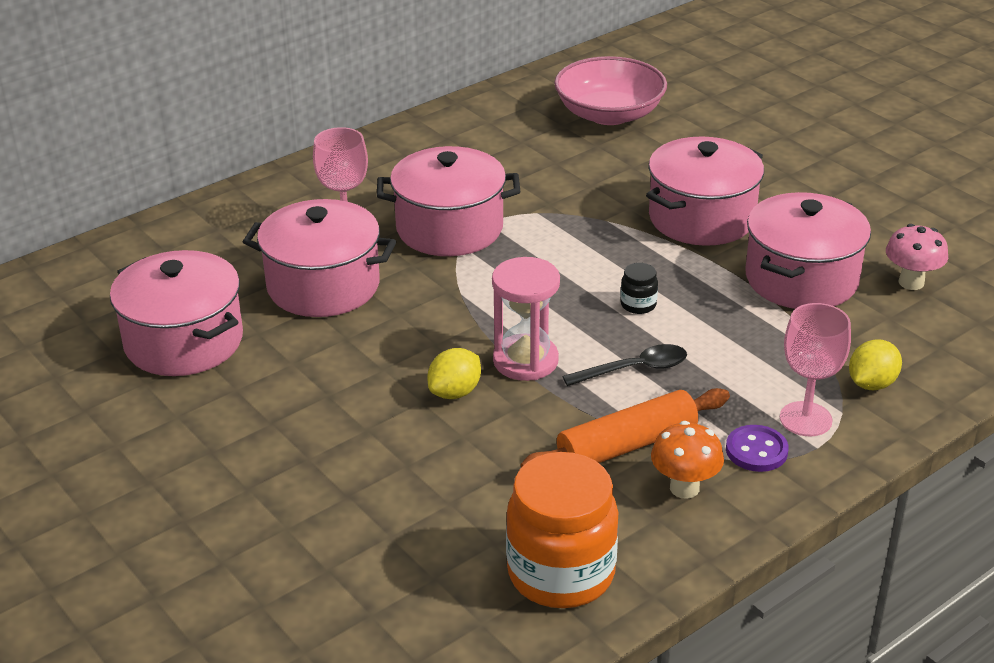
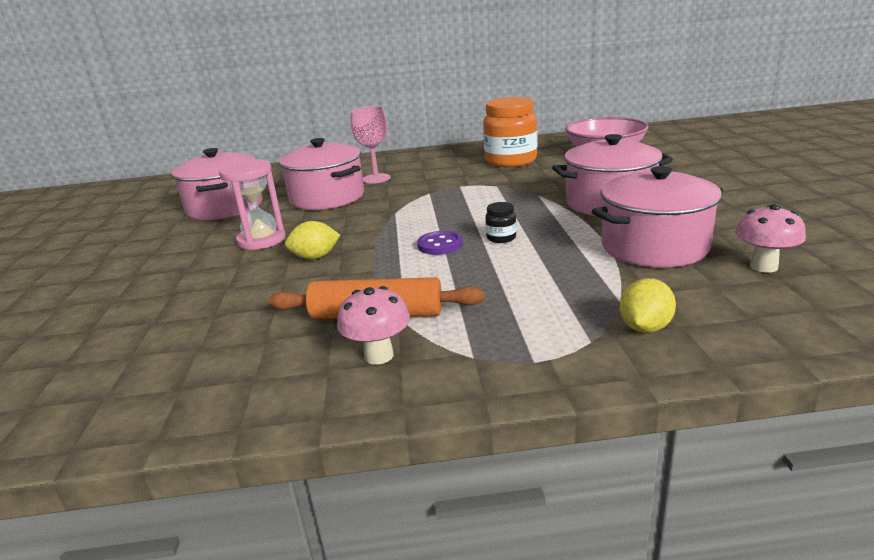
camera: 35 degrees right, 10 degrees down
(449, 228) = (433, 185): pink pot -> none
(525, 361) = (382, 251): pink hourglass -> pink hourglass (261, 240)
(561, 573) = (204, 384): orange jar -> orange jar (511, 161)
(634, 369) = (448, 271): black spoon -> none
(684, 488) = (379, 356): orange mushroom -> pink mushroom
(756, 451) = (474, 347): purple button -> purple button (440, 245)
(805, 419) = (548, 337): pink goblet -> none
(871, 384) = (645, 327): yellow lemon -> yellow lemon turned 45 degrees counterclockwise

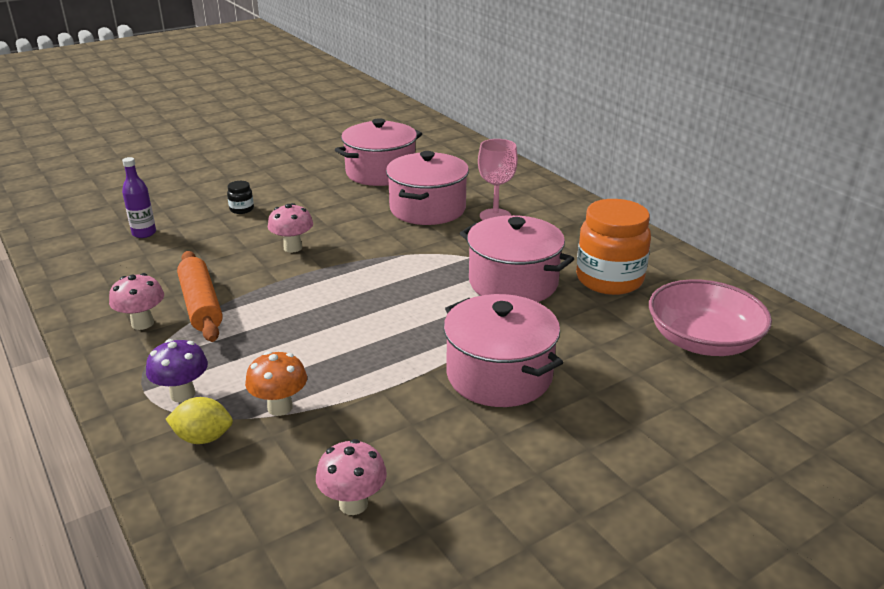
camera: 60 degrees right, 5 degrees up
(137, 345) = (144, 233): none -> purple bottle
(261, 240) = (318, 213): pink hourglass -> none
(315, 257) = (293, 248): yellow lemon -> pink mushroom
(440, 245) = (338, 298): purple button -> none
(501, 238) = (368, 326): black jar -> black jar (242, 209)
(557, 335) = (182, 394): none -> purple mushroom
(610, 285) = (280, 407): none -> orange mushroom
(654, 246) = (380, 423): pink pot -> pink pot (513, 282)

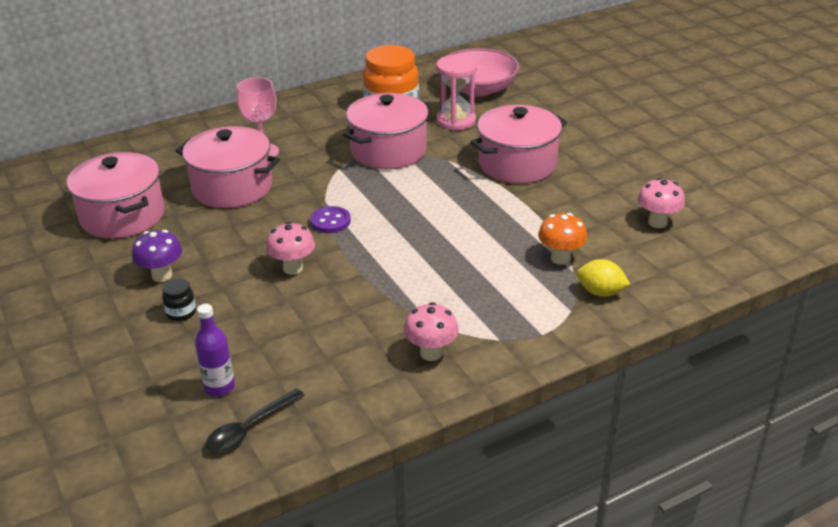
camera: 85 degrees left, 5 degrees up
(91, 249) = (249, 428): none -> black spoon
(182, 394) = (546, 310): purple mushroom -> purple mushroom (162, 275)
(201, 305) = (401, 318): orange rolling pin -> none
(203, 438) = (600, 292): yellow lemon -> yellow lemon turned 75 degrees counterclockwise
(368, 259) = (330, 221): none -> purple button
(601, 325) = (456, 121): none -> pink hourglass

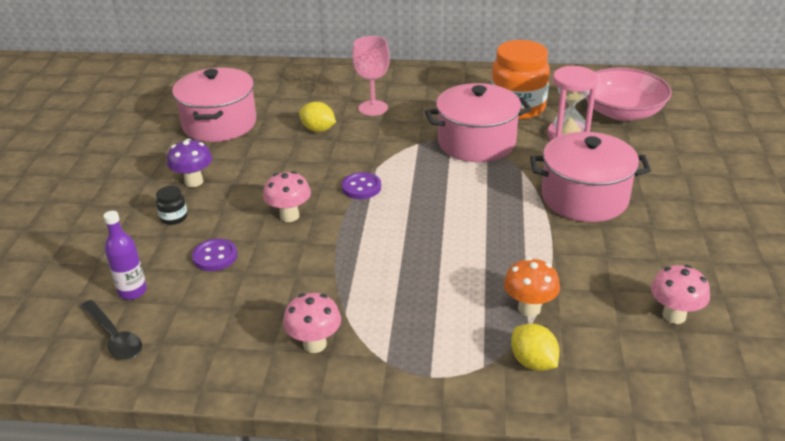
camera: 35 degrees right, 0 degrees up
(232, 187) = (318, 129): pink pot -> yellow lemon
(249, 428) = (114, 337): black spoon -> black spoon turned 120 degrees counterclockwise
(263, 327) = (215, 256): none -> purple button

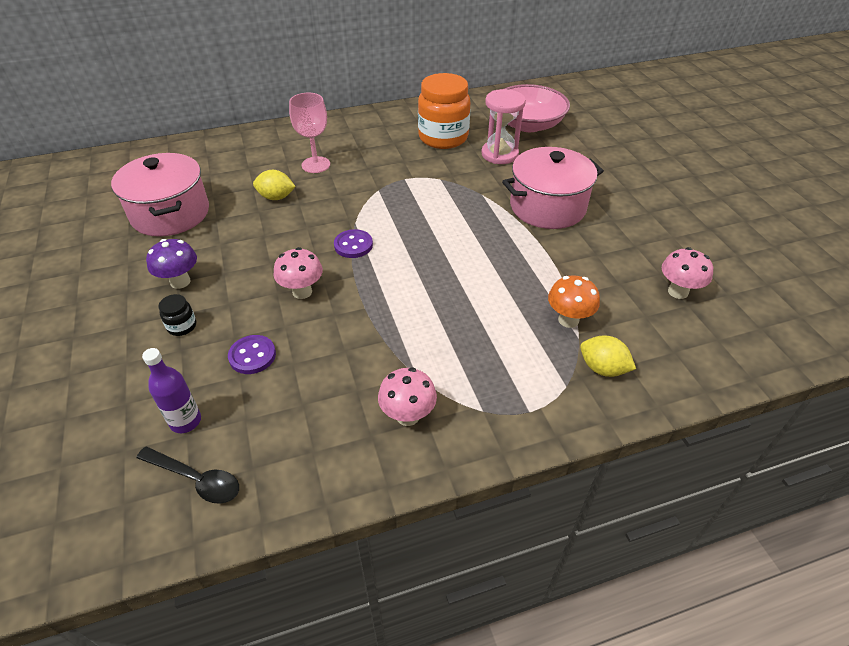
camera: 25 degrees left, 10 degrees up
(476, 142) = (429, 177): pink pot -> none

